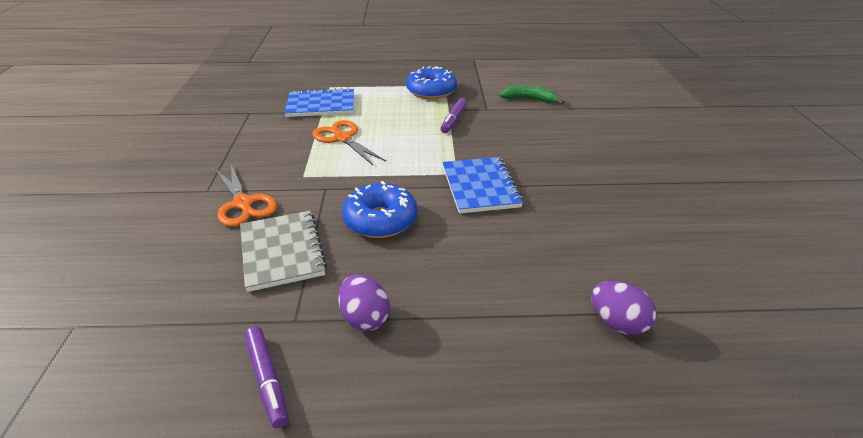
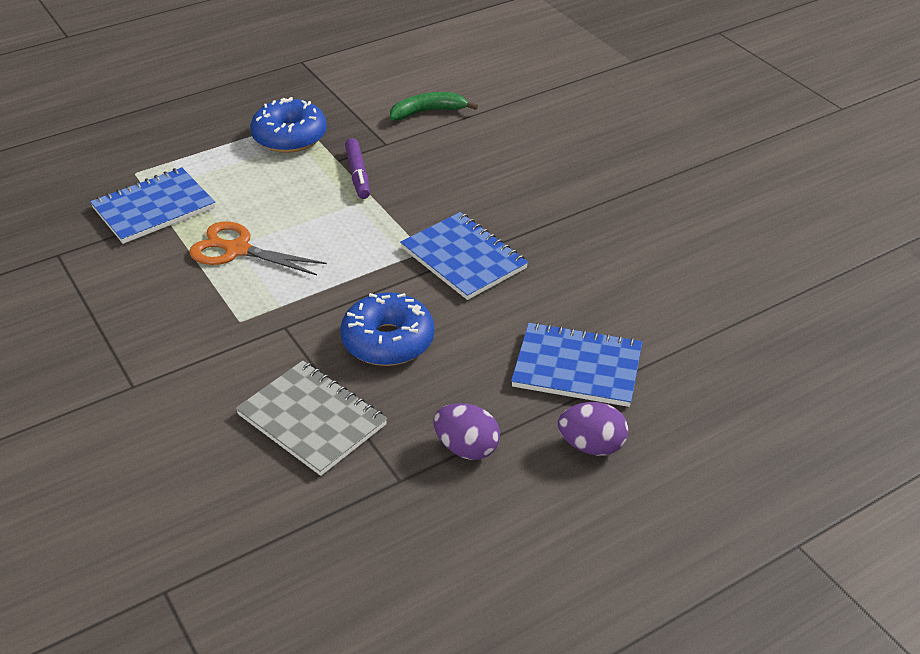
camera: 30 degrees left, 5 degrees up
(243, 203) = (201, 384): orange scissors -> none
(267, 380) = (427, 541): purple marker -> none
(505, 292) = (577, 367): none -> blue notebook
(618, 323) = (693, 355): purple egg -> purple egg (591, 446)

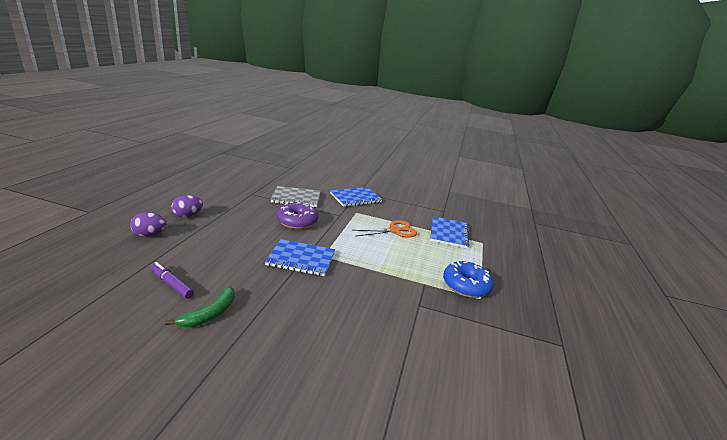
camera: 135 degrees right, 15 degrees down
(358, 174) = (403, 279): purple marker -> purple marker (171, 284)
(388, 341) = (297, 222): blue donut -> purple donut
(428, 112) = (433, 343): green banana -> green banana (210, 313)
(466, 448) = (236, 204): purple egg -> purple egg (150, 234)
(577, 367) = (209, 235): blue notebook -> blue notebook (355, 198)

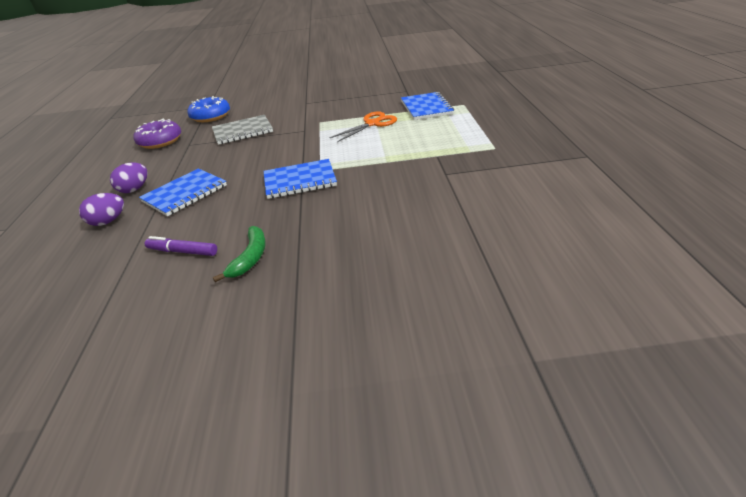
camera: 15 degrees left, 10 degrees up
(297, 222) = (264, 151): purple donut -> purple donut (160, 141)
(355, 198) = (307, 109): blue notebook -> blue notebook (185, 194)
(466, 286) = (475, 143): blue donut -> blue donut (211, 116)

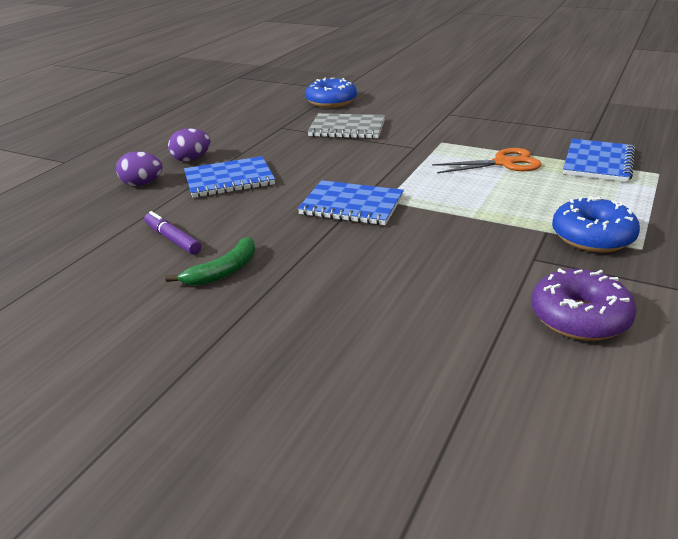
camera: 30 degrees right, 5 degrees down
(160, 141) = (258, 116): purple donut -> purple donut (579, 317)
(464, 150) = (592, 237): none -> blue donut

